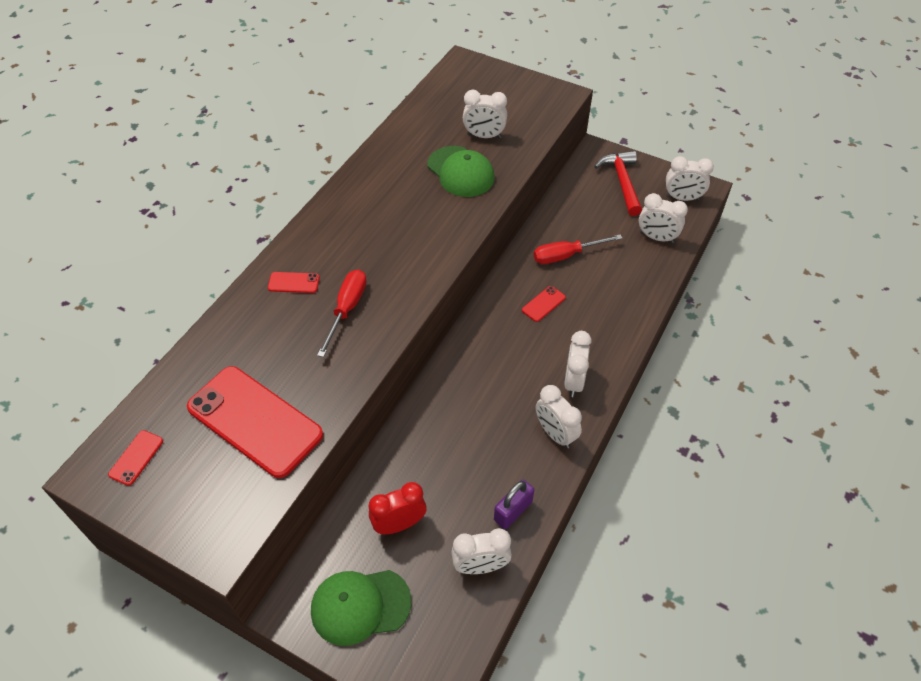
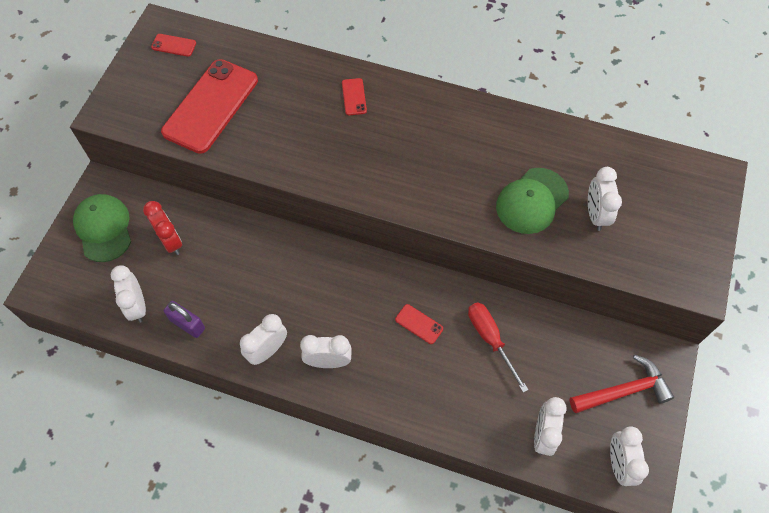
camera: 80 degrees right, 10 degrees up
(347, 309) = (331, 141): red screwdriver -> none

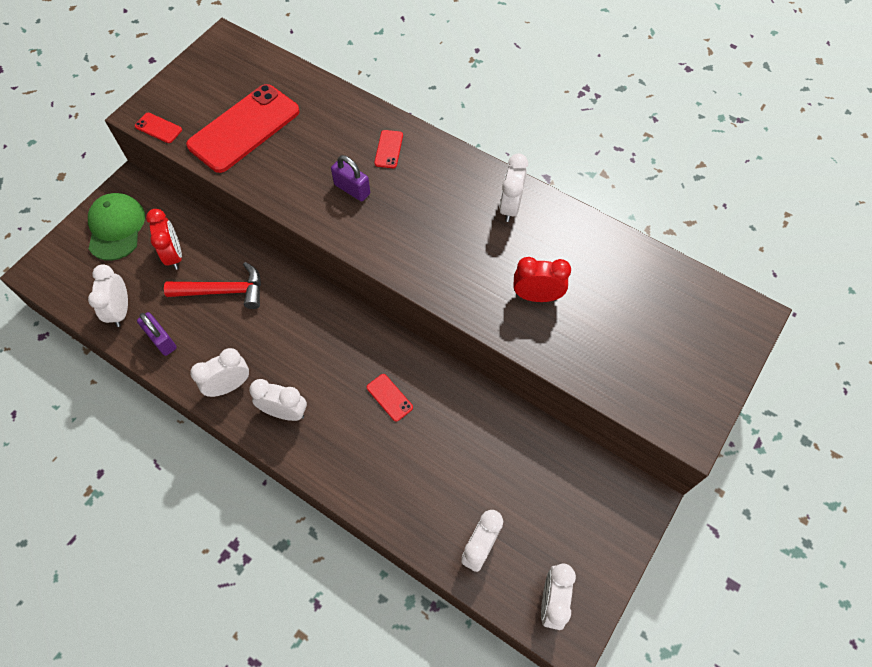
camera: 15 degrees right, 0 degrees up
(174, 45) = (230, 62): red phone -> red phone (158, 128)
(333, 141) = (352, 189): none -> purple padlock
(490, 339) = (458, 432): red screwdriver -> none
(531, 201) = (536, 296): green cap -> red clock
(595, 214) = (601, 326): white clock -> white clock (510, 207)
(624, 390) = (583, 523): red hammer -> red hammer (224, 291)

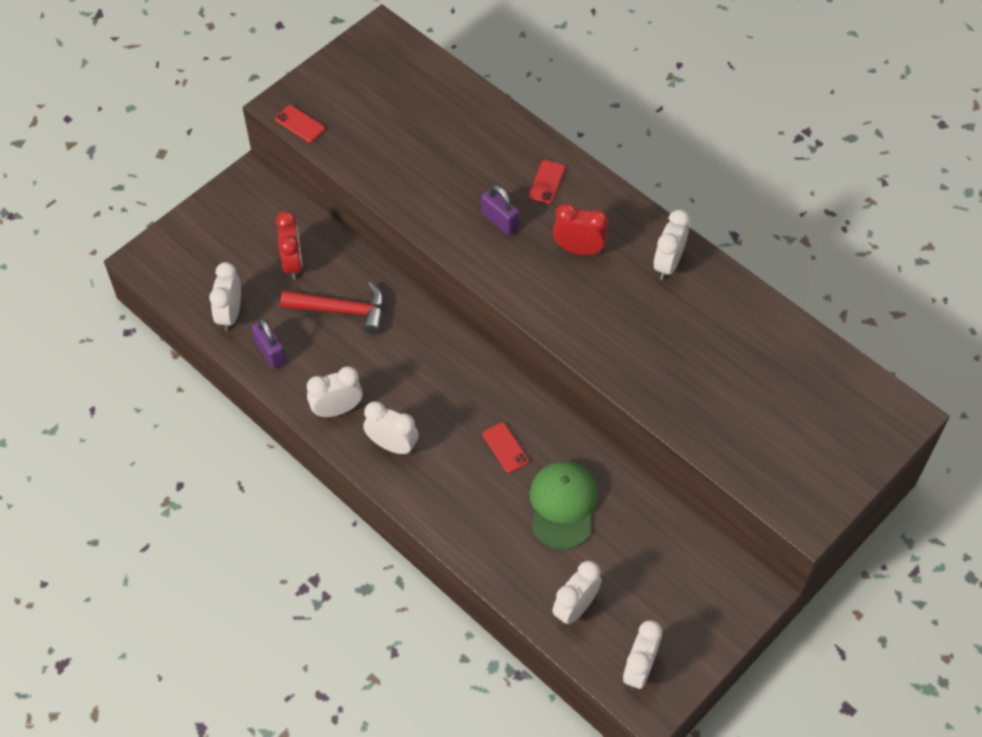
camera: 10 degrees right, 5 degrees down
(116, 228) = (232, 224): green cap -> green cap (563, 505)
(244, 128) = (392, 137): red phone -> none
(536, 296) = (677, 361): red clock -> red clock (579, 249)

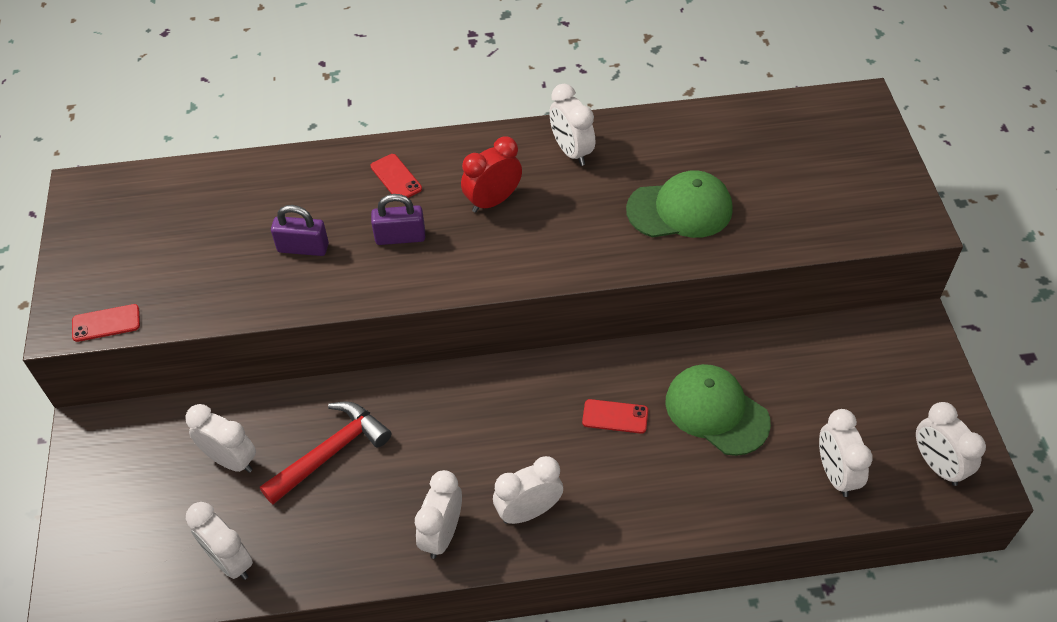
camera: 50 degrees left, 5 degrees down
(270, 352) = (314, 552): purple padlock -> purple padlock (303, 248)
(293, 264) = (231, 460): red clock -> white clock
(676, 362) = (680, 209): none -> green cap

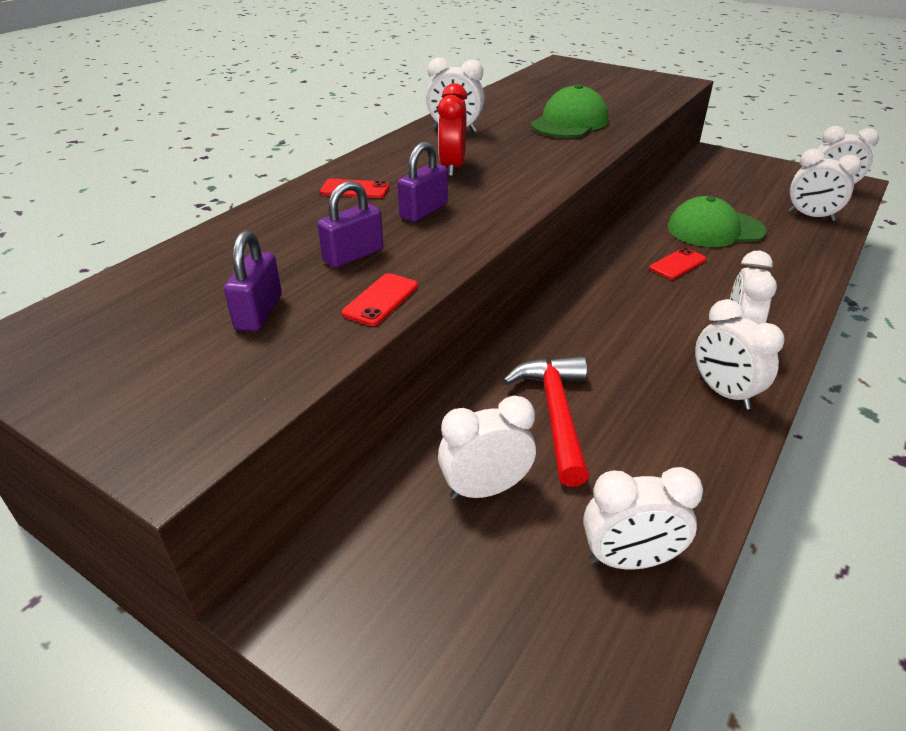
camera: 50 degrees left, 15 degrees down
(106, 323) = (230, 418): red phone -> red phone (381, 300)
(201, 258) = (259, 312): none -> purple padlock

